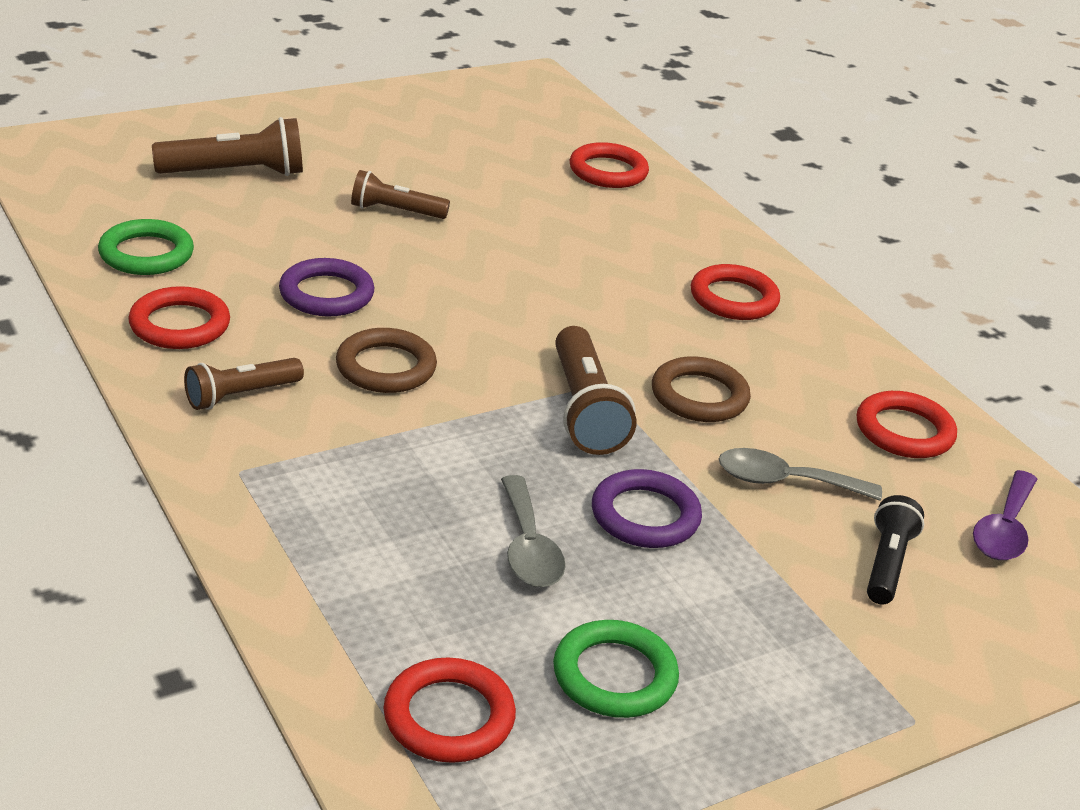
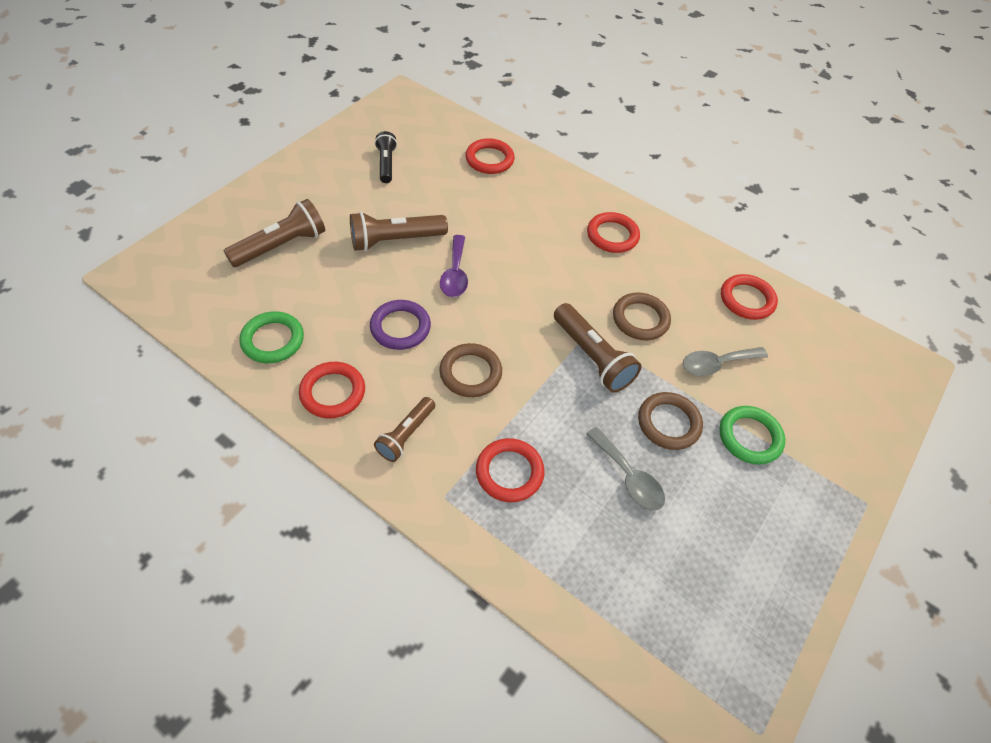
camera: 25 degrees left, 20 degrees up
(395, 211) = (395, 240): brown flashlight -> brown flashlight, size x1.55
(449, 717) = (668, 625): red ring -> red ring (509, 472)
(614, 675) = (724, 549): green ring -> green ring (749, 437)
(645, 515) = (668, 423): purple ring -> brown ring
(887, 564) = (794, 400): black flashlight -> black flashlight (386, 164)
(1004, 529) = (827, 349): purple spoon -> purple spoon (455, 274)

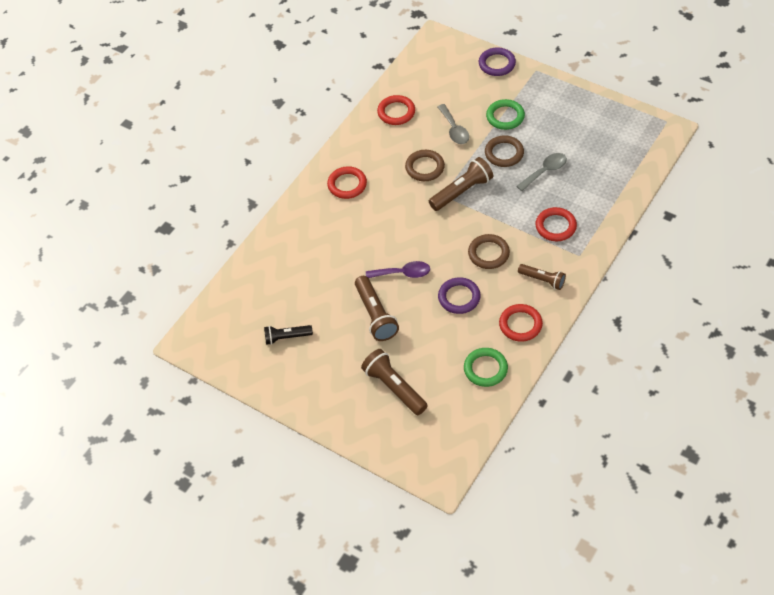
camera: 85 degrees left, 0 degrees up
(489, 159) = (270, 267): red ring -> none
(871, 443) = (497, 64): none -> purple ring

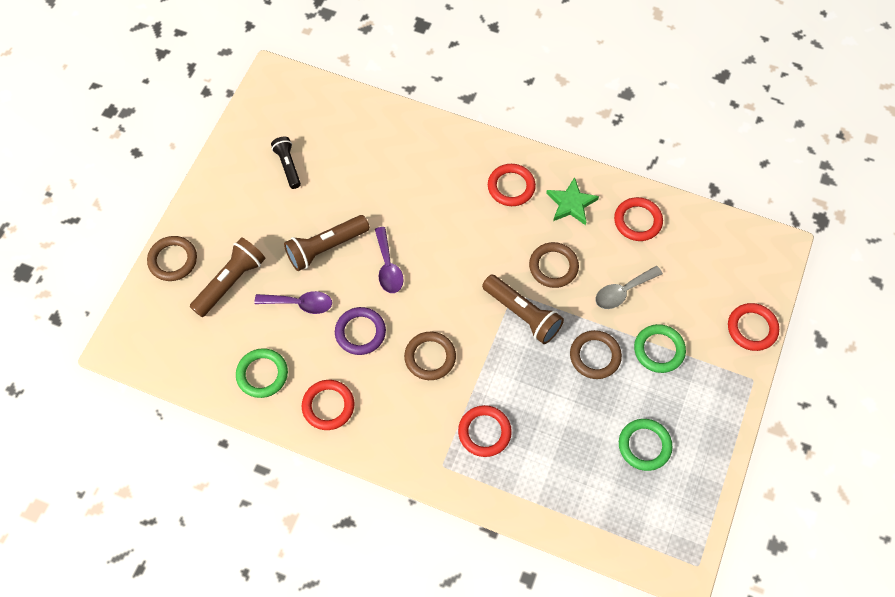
camera: 75 degrees right, 10 degrees up
(363, 432) = (173, 260): none -> brown ring
(371, 149) = (571, 203): none -> green star
(425, 337) = (300, 304): none -> purple spoon
(497, 64) = (752, 328): purple ring -> red ring
(542, 280) = (397, 425): brown flashlight -> none
(545, 171) = (573, 410): grey spoon -> none
(577, 136) = (644, 445): none -> green ring

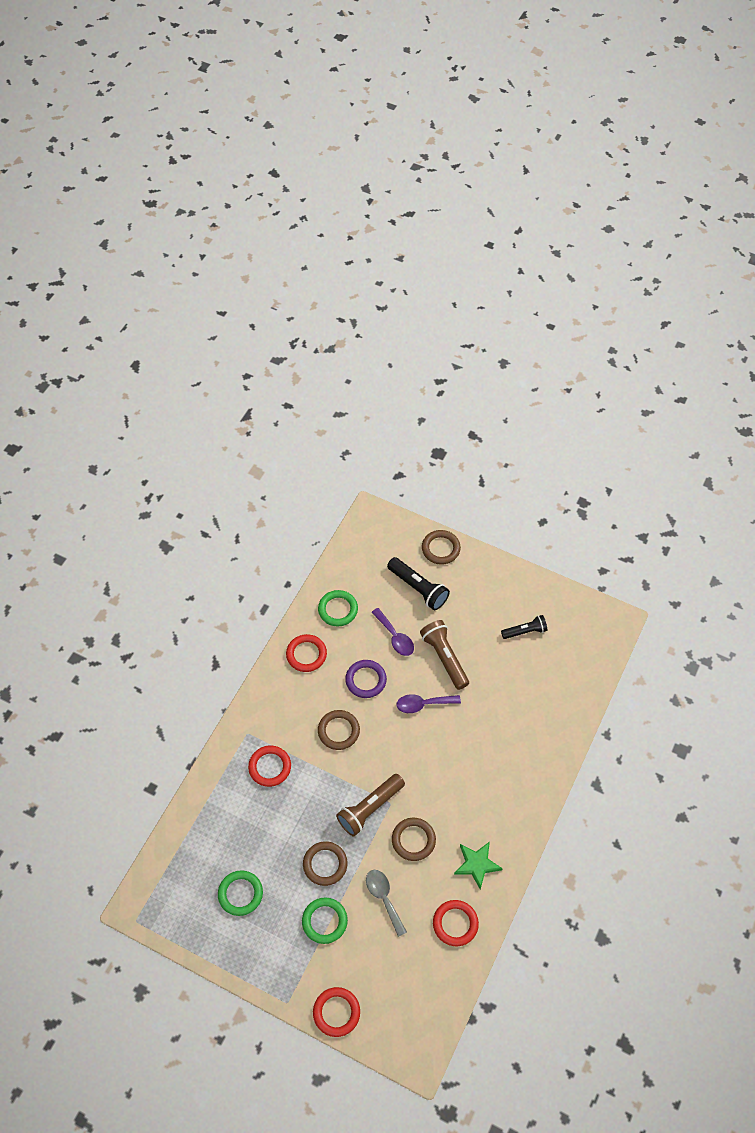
camera: 95 degrees right, 5 degrees down
(230, 282) = (418, 588): brown flashlight -> black flashlight
(300, 304) = (395, 637): purple spoon -> purple spoon turned 45 degrees counterclockwise
(511, 187) = (497, 812): red ring -> none

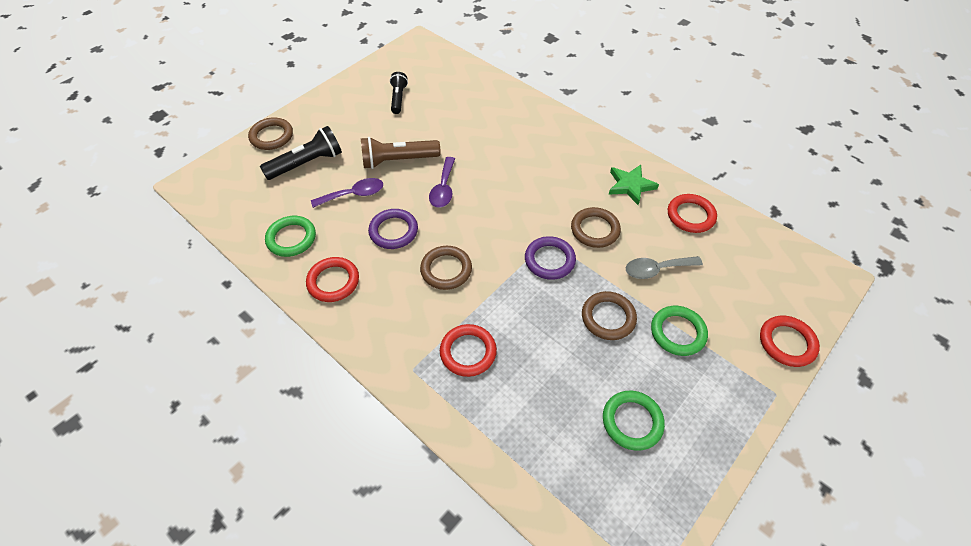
camera: 75 degrees left, 5 degrees down
(370, 808) = (549, 260): brown flashlight -> purple ring

